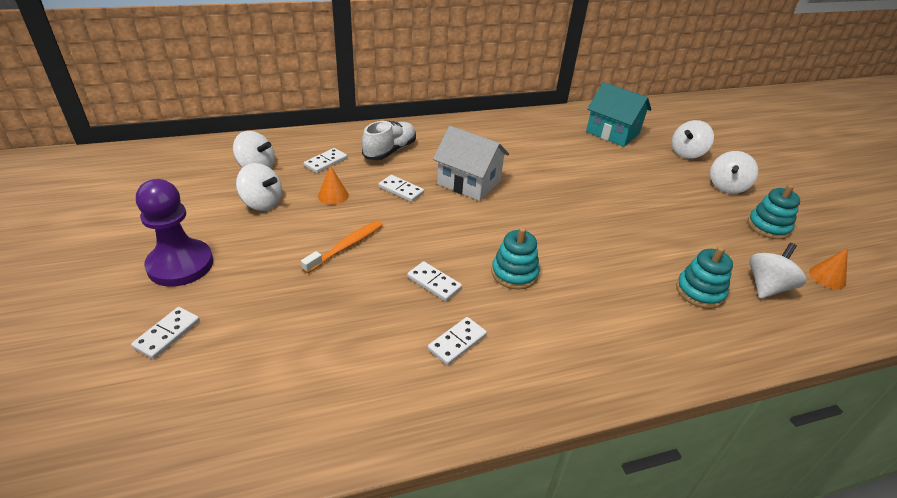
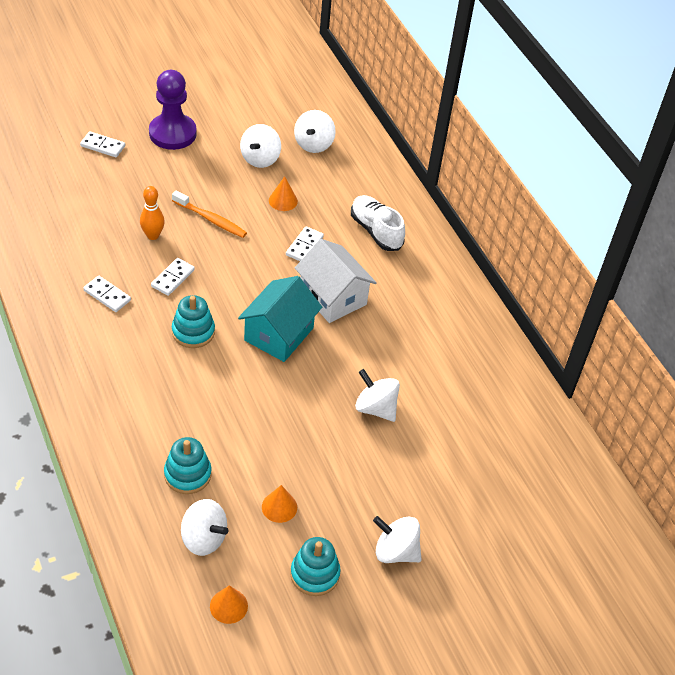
camera: 80 degrees right, 10 degrees up
(326, 162) = (338, 187): white domino -> none
(361, 295) = (153, 235): none -> orange bowling pin
(390, 151) = (376, 231): white shoe -> white shoe turned 150 degrees counterclockwise
(469, 182) = (333, 297): white house -> white house turned 60 degrees counterclockwise
(612, 132) = (497, 442): turquoise house -> turquoise house (279, 334)
(687, 153) = (469, 523): white spinning top -> white spinning top (375, 408)
(712, 238) = (279, 507): none -> orange cone

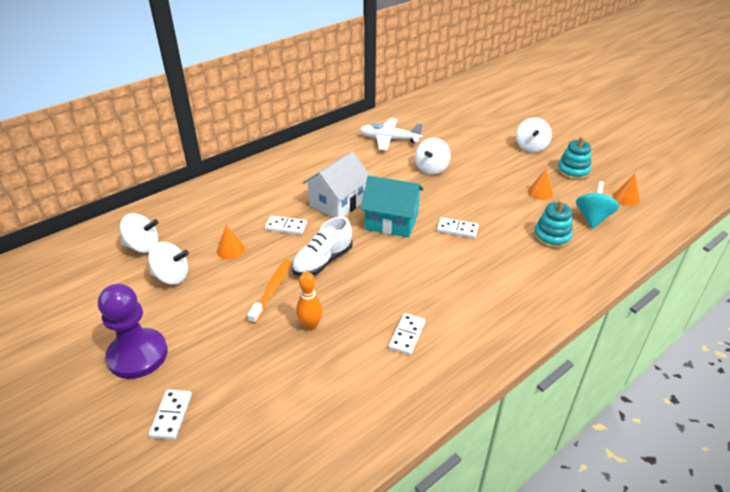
camera: 100 degrees left, 10 degrees down
(173, 278) = (361, 296): white domino -> white domino (457, 229)
(193, 332) = (417, 267): turquoise stacking toy -> none
(203, 538) = (592, 218): white spinning top -> turquoise spinning top
(376, 231) = (253, 194): white shoe -> white shoe (322, 261)
(464, 386) = (389, 139): none -> white plane

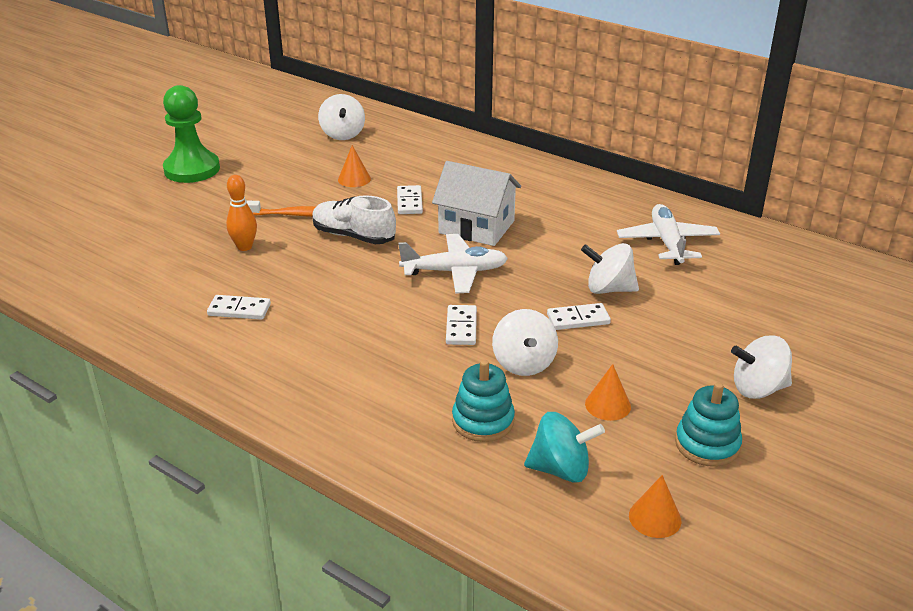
camera: 75 degrees right, 5 degrees down
(138, 355) = (192, 169): purple pawn -> green pawn
(171, 415) = (123, 201): white domino -> white domino (578, 319)
(172, 277) = (301, 159): white spinning top -> white spinning top (523, 363)
(391, 221) = (455, 272): turquoise house -> white plane

